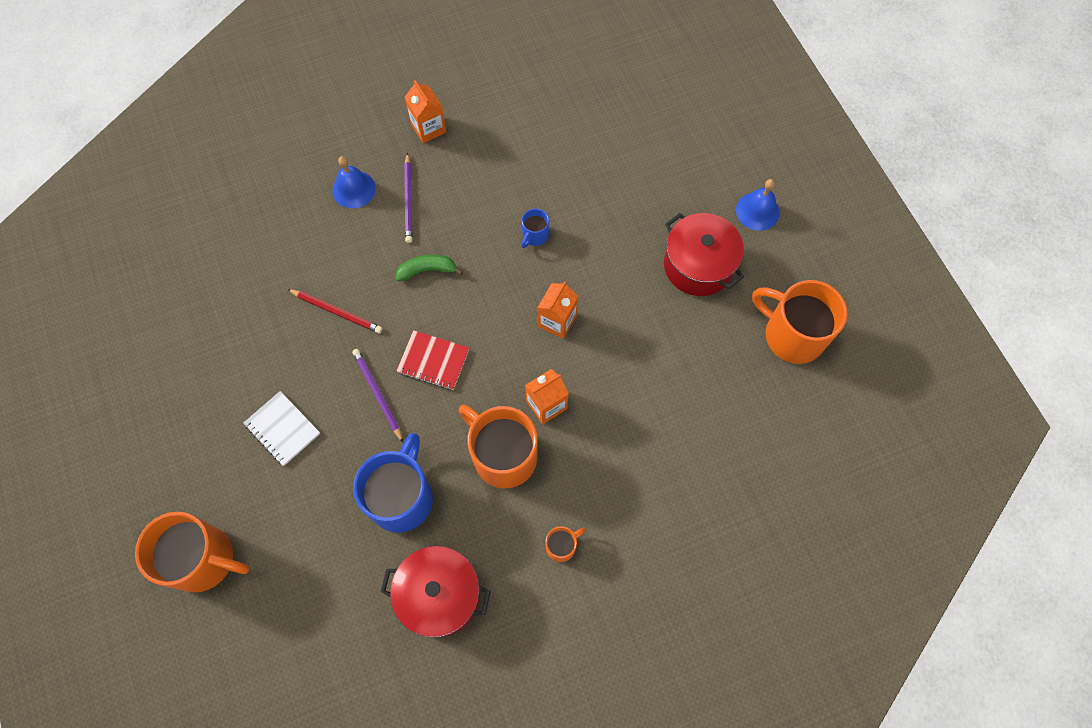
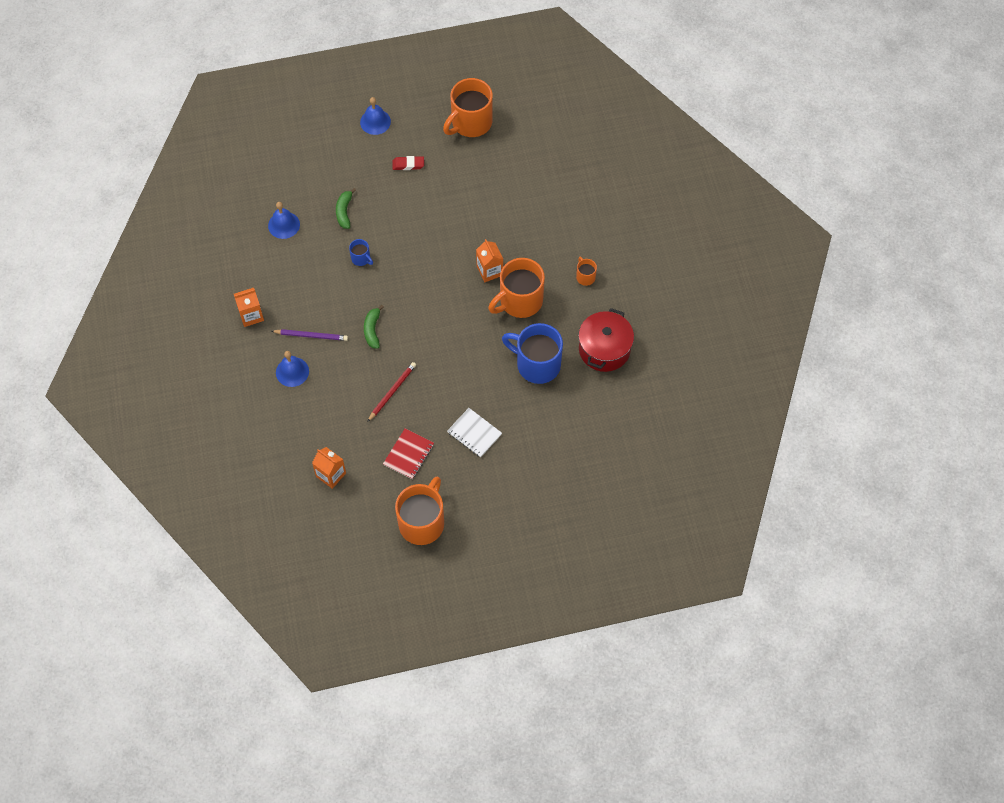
camera: 80 degrees left, 5 degrees down
(204, 559) = (557, 487): orange mug -> orange mug (422, 522)
(282, 429) = (474, 433): white notebook -> white notebook turned 75 degrees clockwise
(377, 394) = (461, 371): purple pencil -> none
(433, 361) = (444, 334): red notebook -> red notebook (408, 454)
(557, 321) = (430, 255): orange carton -> orange carton (331, 475)
(568, 136) = (284, 225): none -> blue bell
(603, 201) = (344, 212): none -> green banana
(698, 265) = (408, 164): red pot -> red eraser

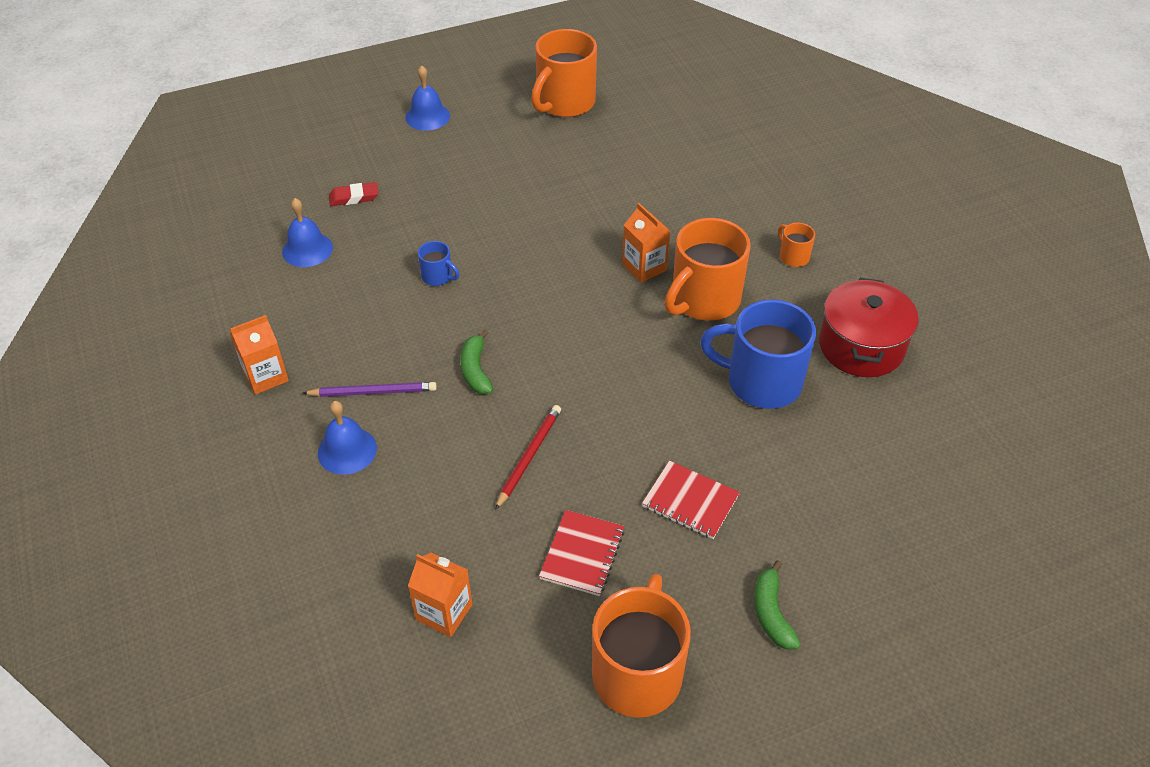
camera: 10 degrees left, 15 degrees down
(344, 212) = (400, 222): green banana -> green banana (771, 613)
(408, 164) = (486, 157): red eraser -> red eraser (354, 197)
(474, 433) = (690, 501): white notebook -> red notebook

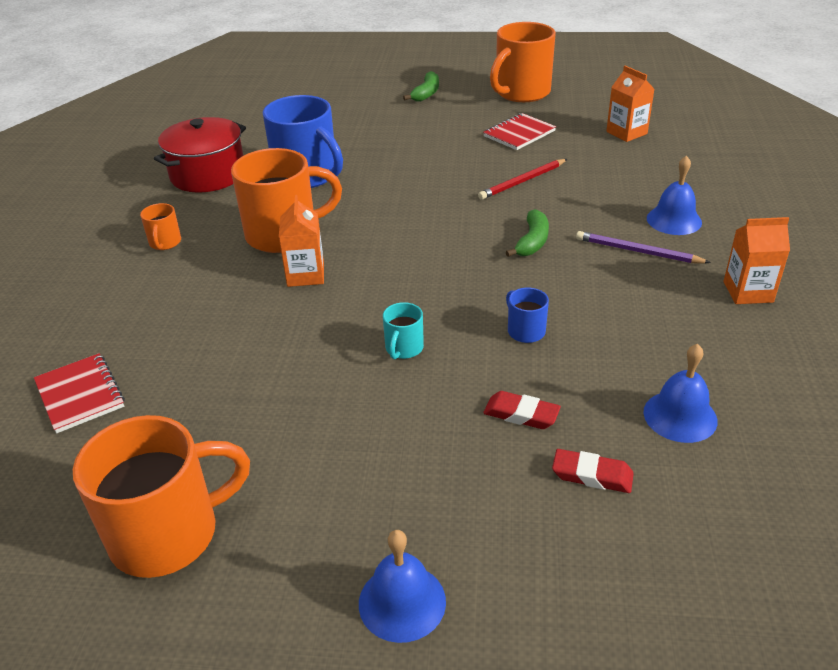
camera: 150 degrees left, 10 degrees down
(412, 217) = (521, 414): none -> red eraser
(518, 234) = (404, 348): none -> turquoise mug
(690, 501) = (427, 137): red notebook -> red notebook (80, 395)

